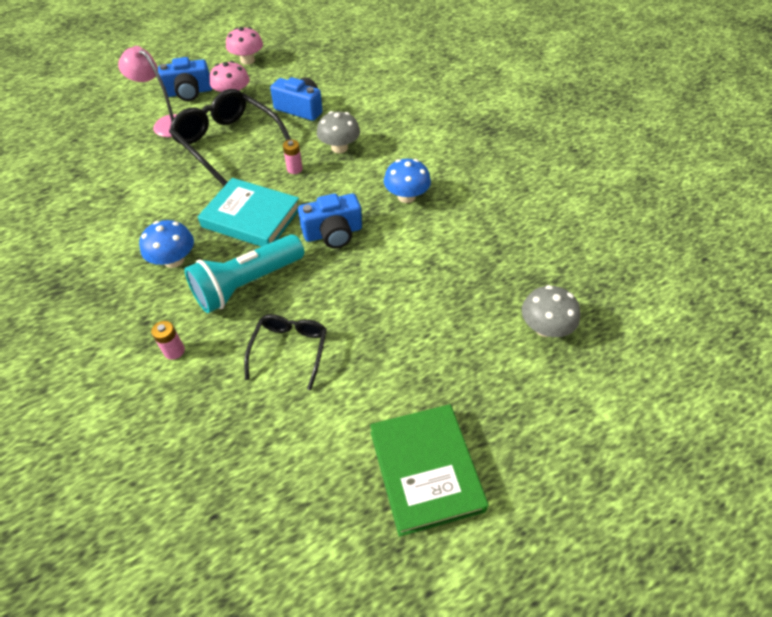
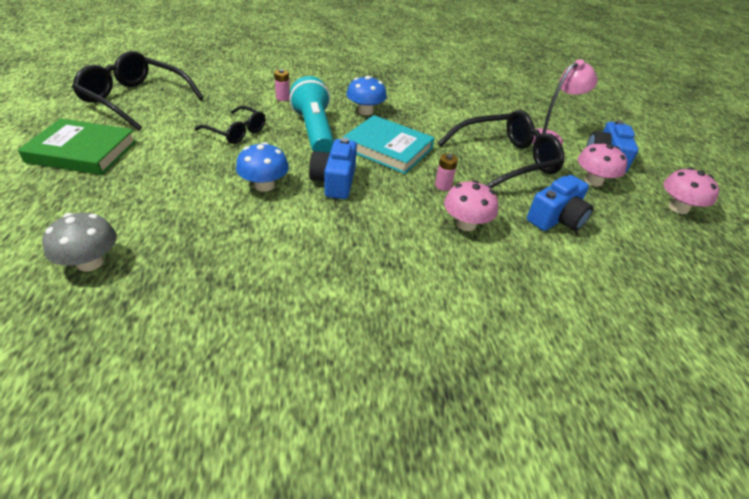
camera: 110 degrees right, 10 degrees down
(251, 217) = (388, 148): turquoise book -> turquoise book turned 75 degrees clockwise
(268, 523) = (136, 100): none -> black glasses
(339, 148) = (466, 224): grey mushroom -> pink mushroom
(406, 196) = (350, 243): blue mushroom -> blue mushroom (264, 185)

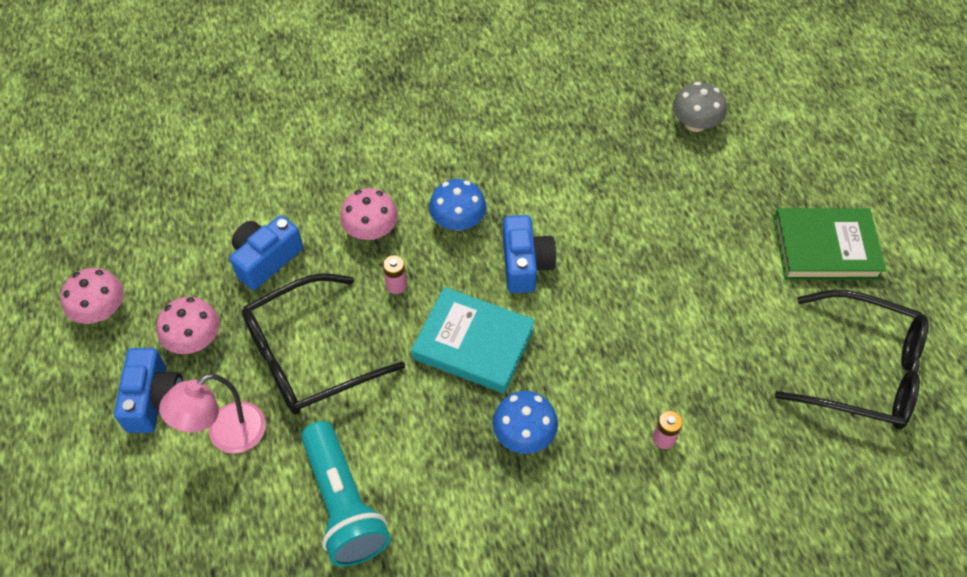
camera: 175 degrees right, 15 degrees up
(236, 132) = (683, 330): black glasses -> none
(264, 185) = (600, 240): blue mushroom -> blue mushroom (458, 221)
(314, 131) = (582, 359): turquoise flashlight -> turquoise flashlight (343, 504)

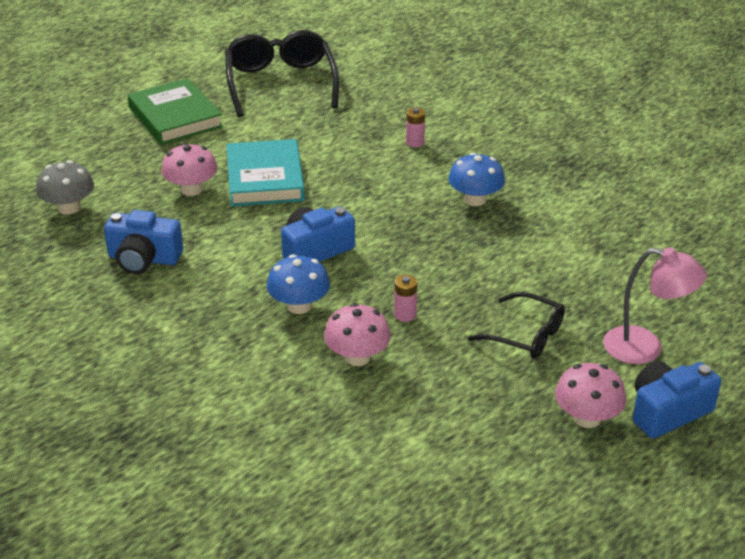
camera: 120 degrees left, 20 degrees down
(101, 310) = (631, 509): pink mushroom -> pink mushroom (191, 189)
(266, 259) = (456, 414): blue camera -> blue camera (143, 259)
(309, 355) = (525, 335): black glasses -> black glasses, size x0.57
(343, 504) = (622, 261): turquoise flashlight -> none
(473, 343) = (422, 250): turquoise book -> turquoise book (265, 178)

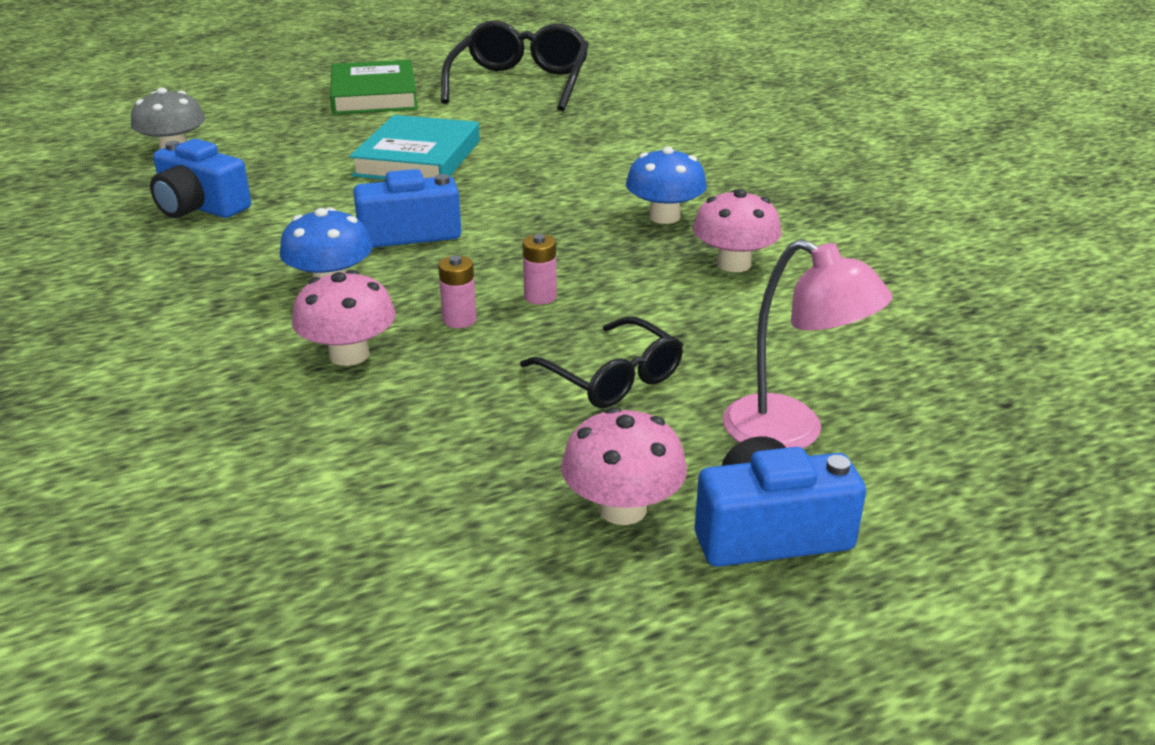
camera: 20 degrees right, 5 degrees down
(191, 189) = (324, 155): pink mushroom -> pink mushroom (733, 264)
(415, 142) = (632, 152): pink battery -> pink battery (540, 297)

